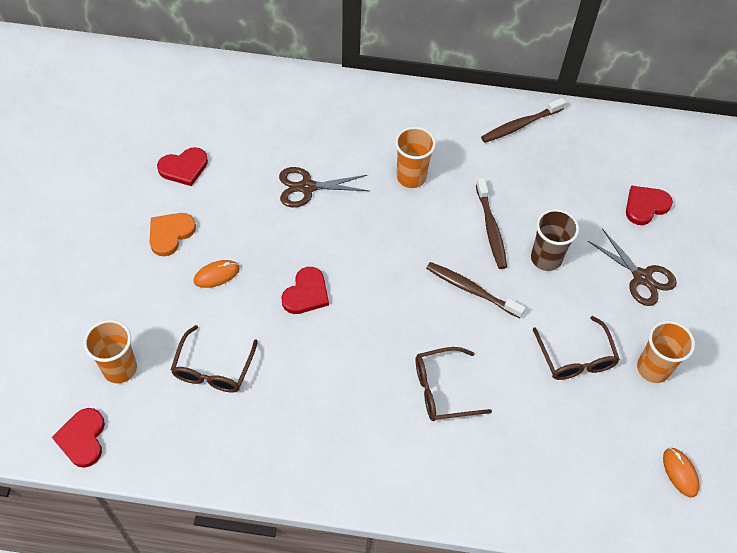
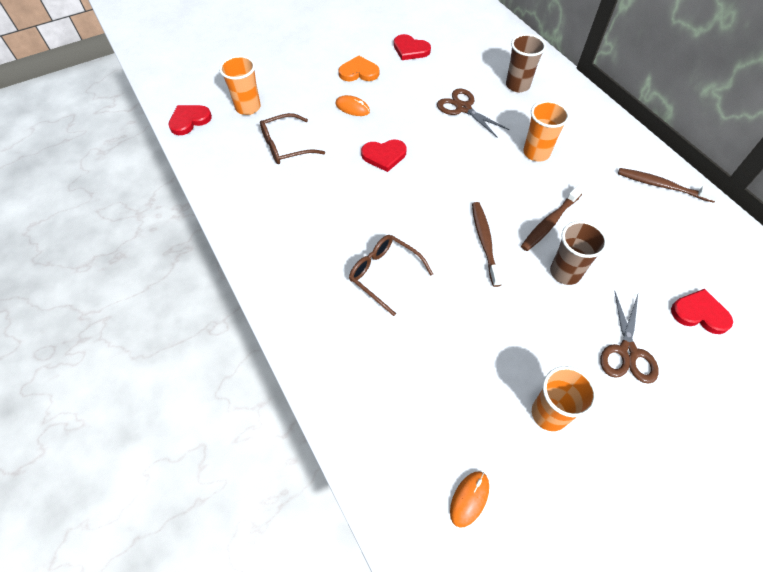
camera: 55 degrees right, 0 degrees up
(320, 125) = (517, 85): none -> brown cup
(575, 358) = (499, 347): brown glasses -> none

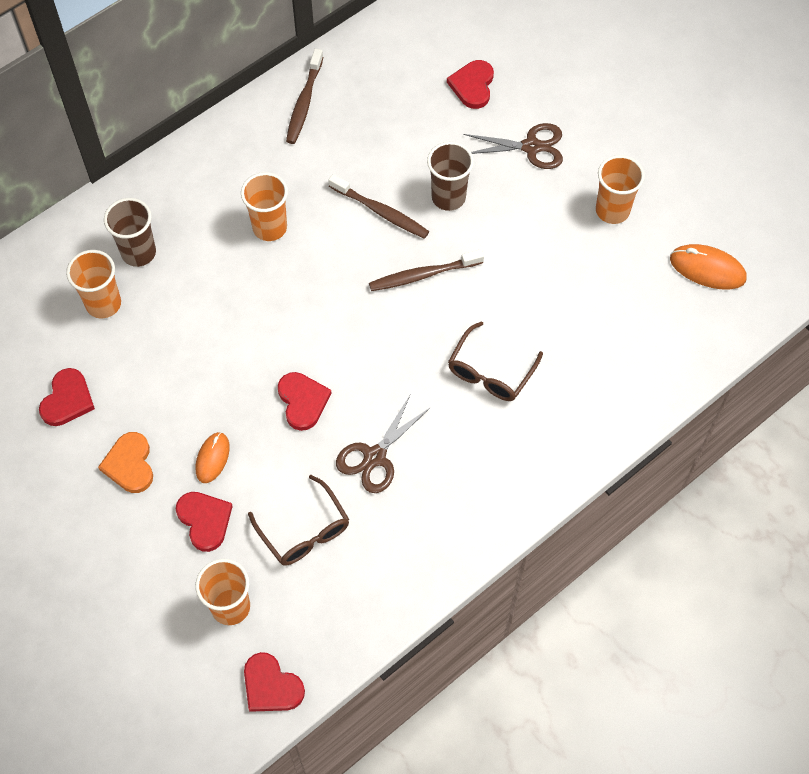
camera: 100 degrees left, 5 degrees up
(310, 101) = (204, 520): none -> red heart
(463, 108) = (195, 316): brown scissors -> brown scissors (375, 457)
(469, 499) = (707, 269): orange mouse -> orange mouse, size x1.50
(478, 67) = (103, 304): none -> orange cup

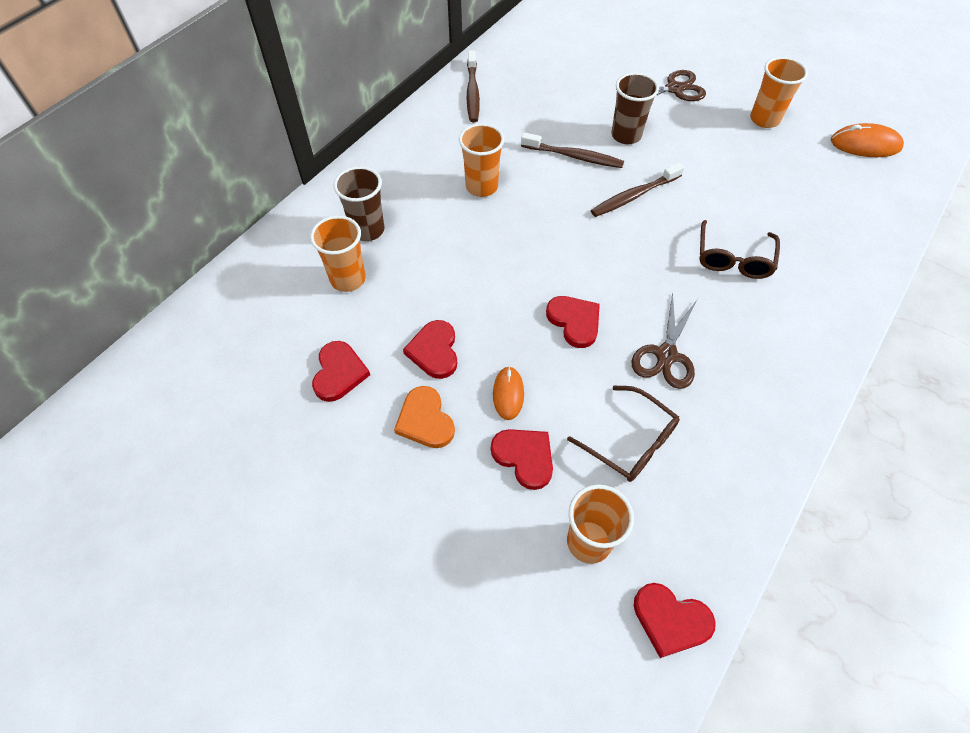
camera: 15 degrees left, 5 degrees down
(472, 85) = (605, 58): red heart -> red heart (434, 351)

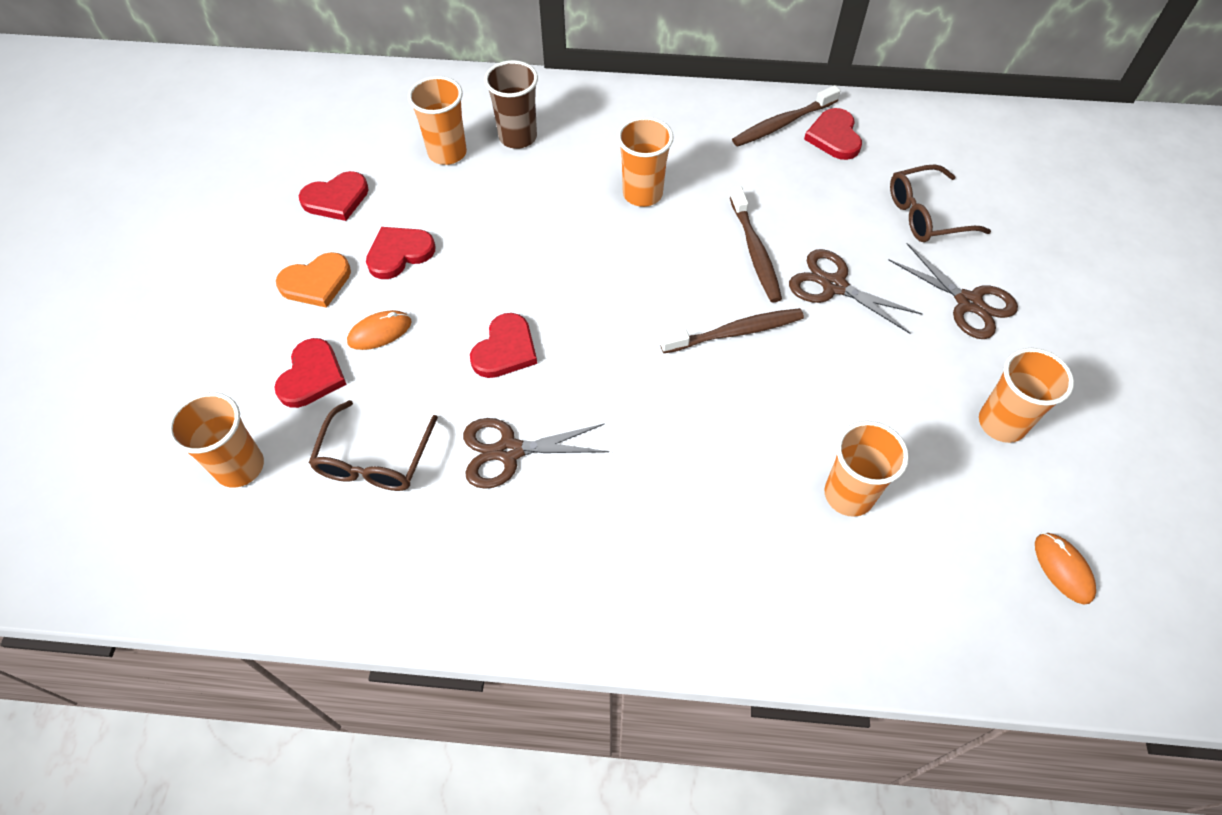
camera: 60 degrees right, 0 degrees up
(425, 420) = (316, 282): orange heart -> orange heart turned 150 degrees counterclockwise
(626, 135) = (834, 286): brown cup -> brown scissors
(634, 196) = (735, 332): brown toothbrush -> brown toothbrush turned 135 degrees clockwise
(671, 620) = (181, 570): red heart -> red heart (834, 137)
(733, 259) = (705, 470): brown glasses -> brown glasses (926, 214)
(782, 203) = (848, 495): none -> orange cup
(865, 144) = (1063, 569): orange mouse -> orange mouse, size x0.67

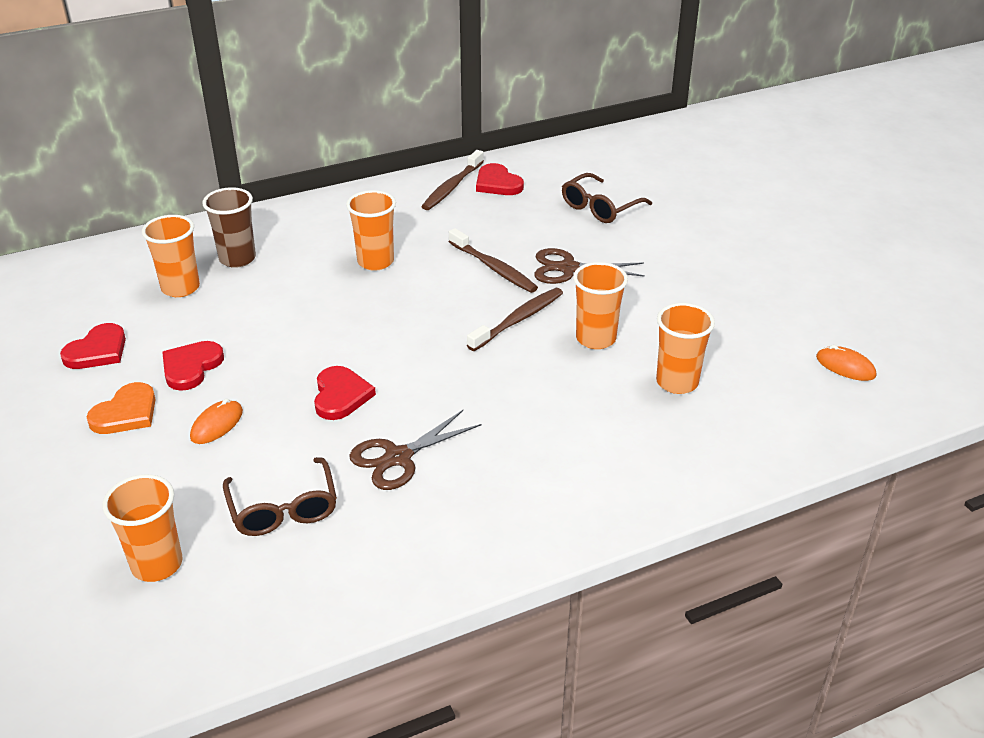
camera: 30 degrees left, 20 degrees down
(312, 376) = (176, 477): red heart -> none
(968, 302) = (669, 247): brown scissors -> none
(1001, 423) = (744, 304): orange cup -> orange cup (595, 339)

